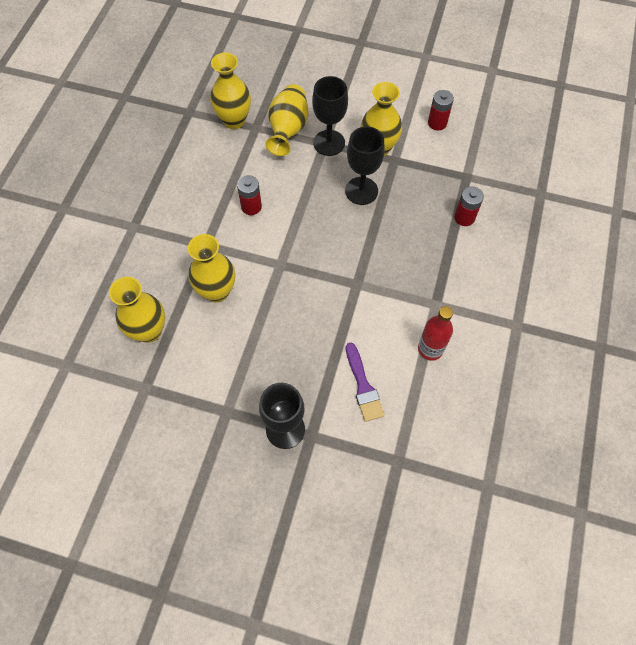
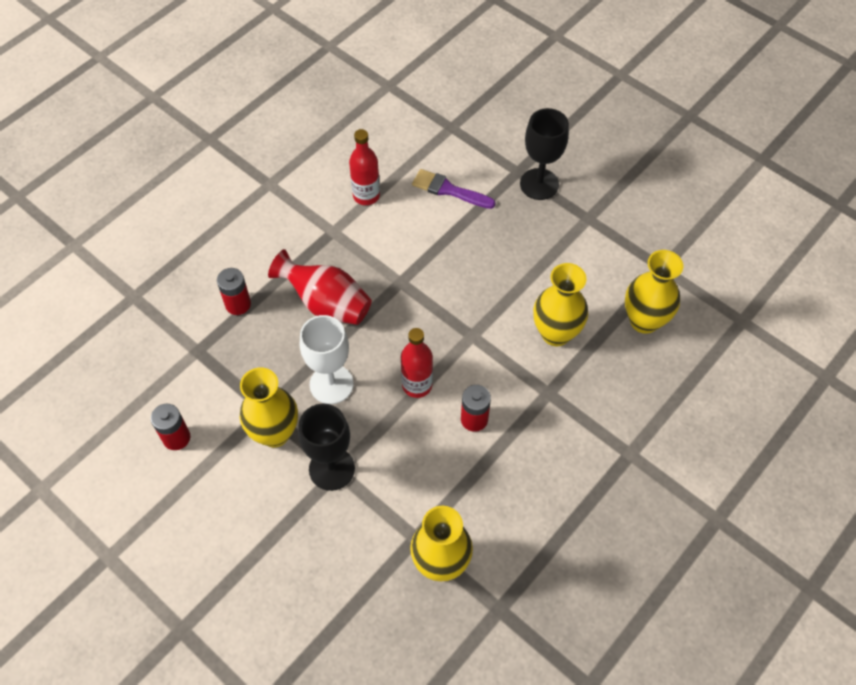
camera: 155 degrees left, 5 degrees down
(288, 130) = (374, 513): yellow vase -> none
(302, 213) = (417, 385): none -> red bottle
(361, 191) = (331, 384): black goblet -> white goblet
(363, 386) = (449, 190): purple brush -> purple brush turned 75 degrees counterclockwise
(401, 244) = (326, 304): none -> red vase

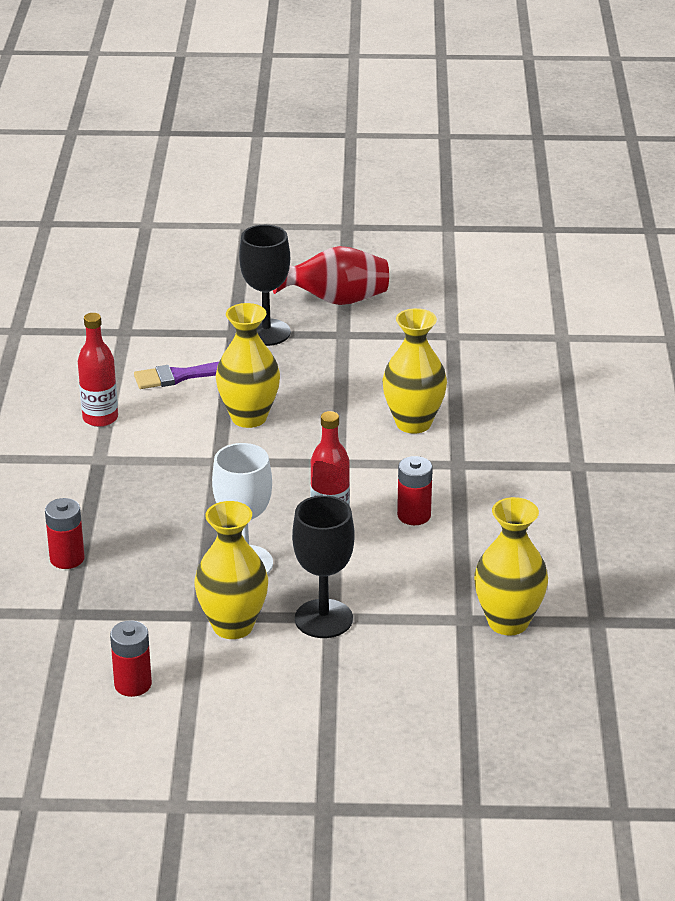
camera: 40 degrees left, 25 degrees down
(326, 304) = (163, 512): red vase -> red vase (335, 300)
(644, 321) = (480, 377): yellow vase -> yellow vase (249, 417)

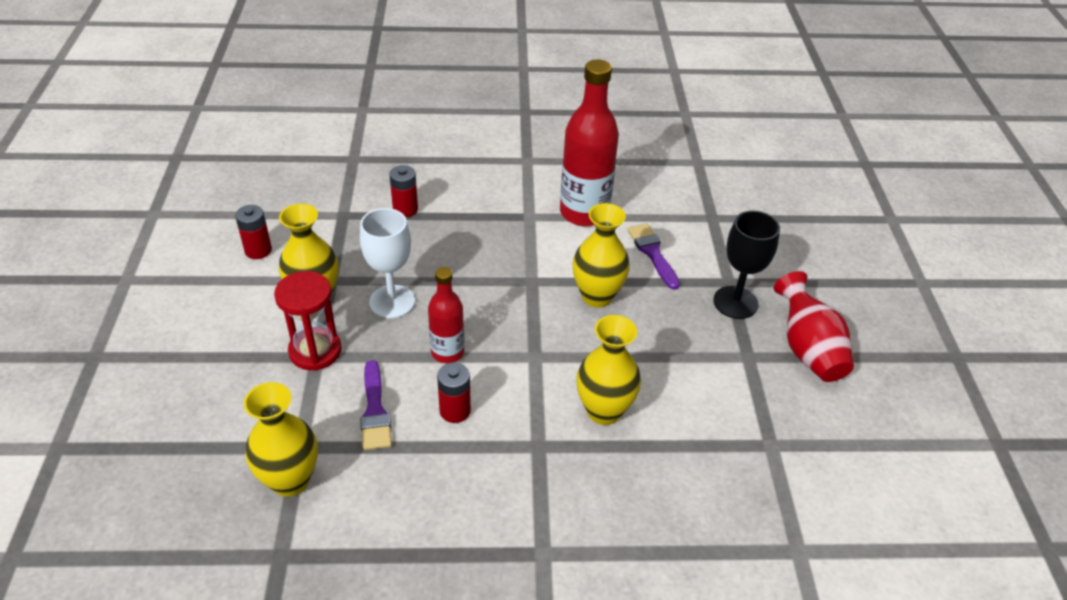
camera: 85 degrees right, 10 degrees up
(100, 418) = (584, 213): red bottle -> red bottle, size x1.76
(323, 619) = (315, 351): black goblet -> red hourglass
(414, 569) = (375, 411): none -> purple brush

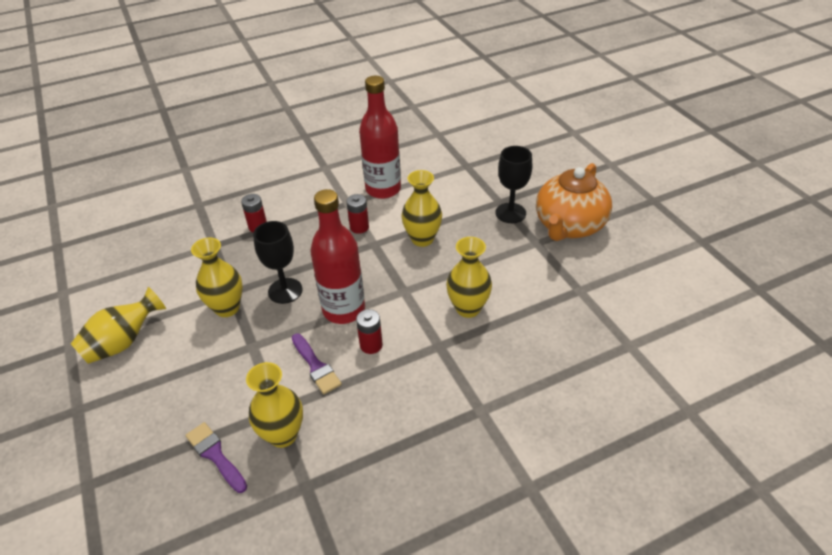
camera: 20 degrees left, 0 degrees up
(182, 296) = (123, 342): none -> yellow vase
(258, 250) = (164, 290): red battery -> red battery (359, 227)
(315, 351) = (249, 343): red hourglass -> none
(392, 302) = (285, 291): white goblet -> black goblet
(447, 352) = (344, 310): red bottle -> red bottle, size x1.76
(652, 253) = (442, 200): purple brush -> purple brush (215, 455)
(807, 349) = (569, 226): red vase -> orange teapot

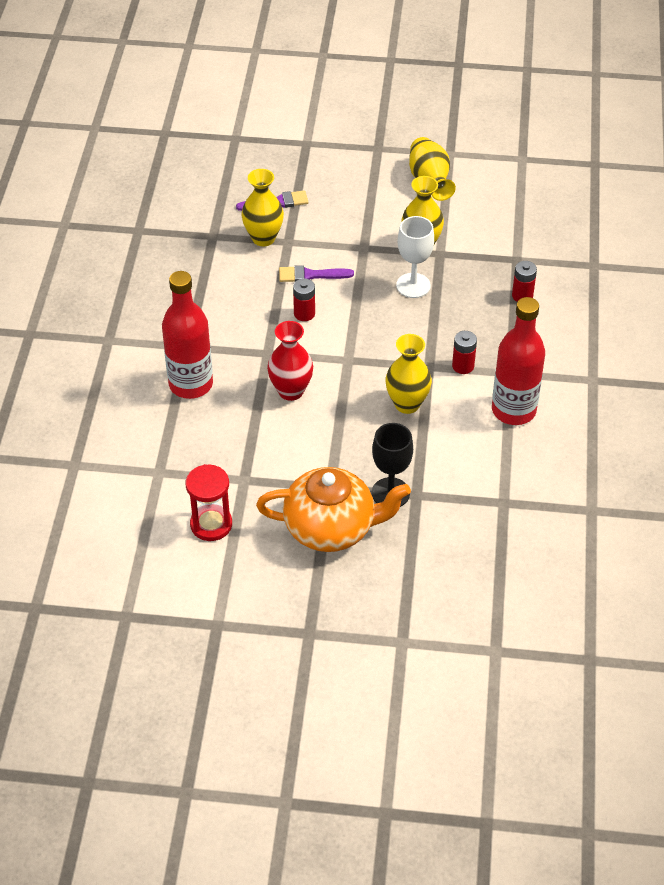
camera: 120 degrees right, 5 degrees up
(285, 291) = (413, 285): black goblet -> white goblet
(344, 310) = (358, 313): red bottle -> red bottle (191, 384)
(468, 308) = (291, 391): yellow vase -> red vase
(569, 226) = (331, 528): orange teapot -> orange teapot turned 120 degrees clockwise
(637, 286) = (211, 524): none -> red hourglass

